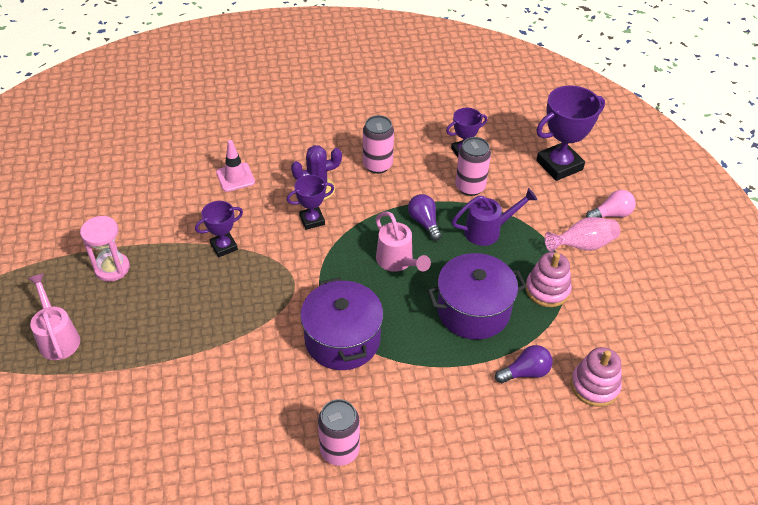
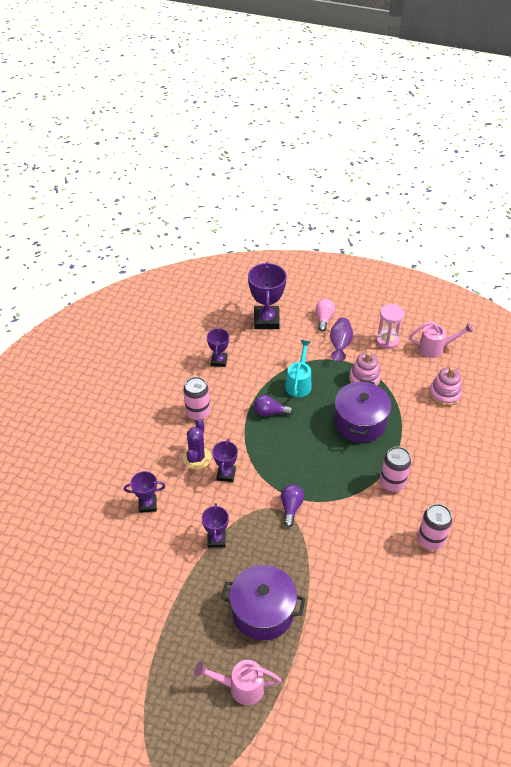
camera: 60 degrees left, 0 degrees up
(112, 268) = (190, 625): pink hourglass -> pink hourglass (387, 340)
(235, 177) = (147, 505): pink traffic cone -> purple trophy
(342, 339) = (344, 502): purple pot -> purple pot (263, 612)
(397, 262) = (296, 442): pink watering can -> pink watering can (435, 348)
(470, 187) = (254, 373): pink can -> pink can (392, 483)
(488, 231) = (299, 383): purple watering can -> turquoise watering can
(525, 372) = (419, 420): purple light bulb -> purple light bulb (291, 507)
(582, 245) = (340, 345): pink vase -> purple vase

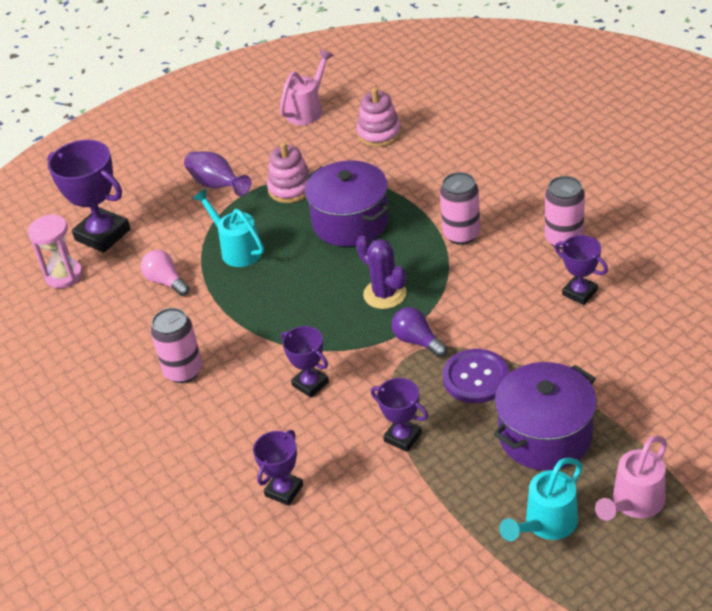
camera: 50 degrees left, 5 degrees down
(197, 458) = (256, 403): purple cactus -> purple cactus (384, 294)
(198, 646) = (546, 524): none -> turquoise watering can
(219, 361) = (118, 311): purple trophy -> purple trophy (579, 293)
(270, 412) = (255, 297): purple light bulb -> none
(283, 552) = (476, 378): none -> purple button
(324, 319) = (160, 181): pink light bulb -> pink light bulb (166, 282)
(387, 340) = (254, 142): pink hourglass -> pink hourglass (64, 275)

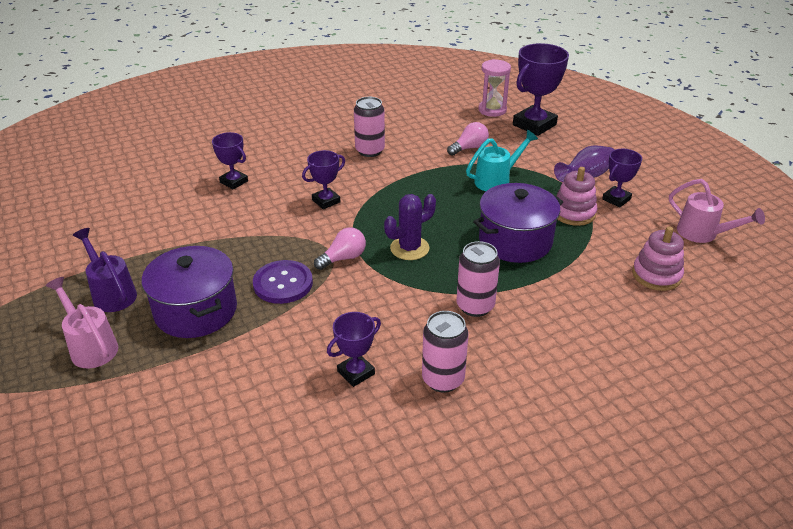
camera: 95 degrees right, 5 degrees down
(402, 437) = (245, 237): purple trophy -> purple trophy (616, 199)
(417, 341) = (343, 258): purple light bulb -> pink light bulb
(546, 524) = (112, 293): turquoise watering can -> purple watering can

